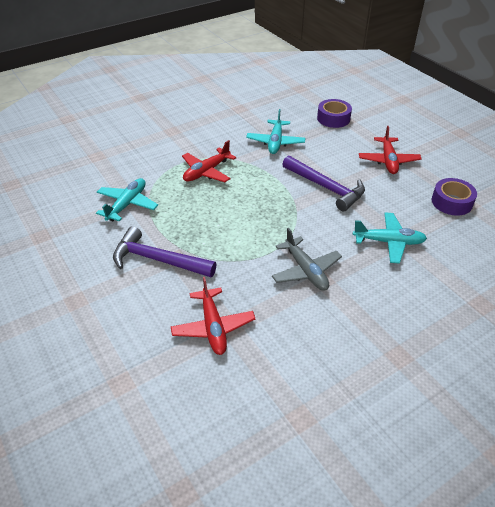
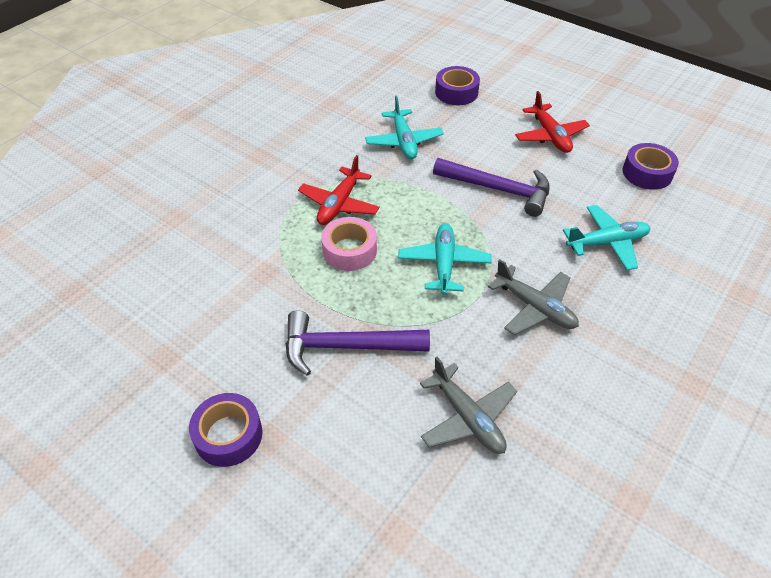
camera: 20 degrees left, 5 degrees up
(52, 291) = (228, 435): none -> purple tape
(127, 204) = (260, 278): turquoise plane -> turquoise plane (444, 264)
(196, 202) = (349, 250): none -> pink tape
(213, 327) = (467, 417): red plane -> grey plane

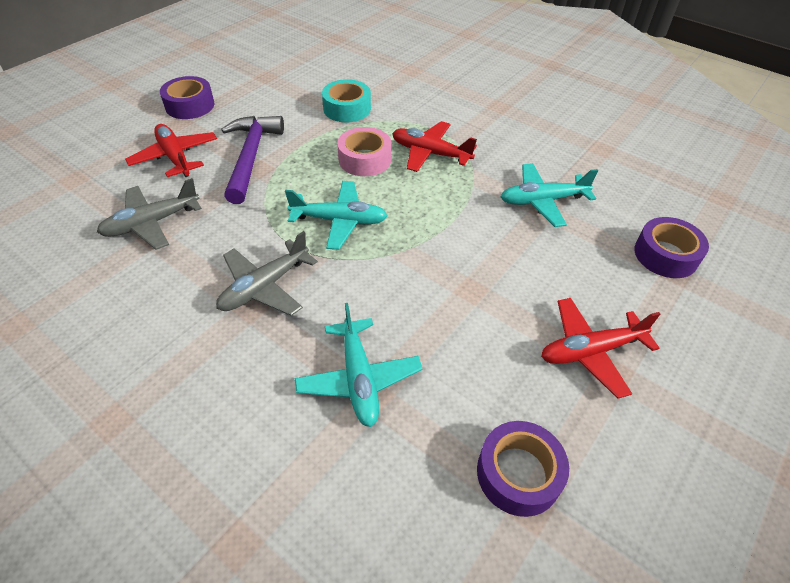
camera: 90 degrees right, 0 degrees up
(253, 269) = (347, 108): none -> turquoise tape
(348, 424) = (175, 157): none -> red plane
(498, 189) = (461, 277): purple hammer -> none

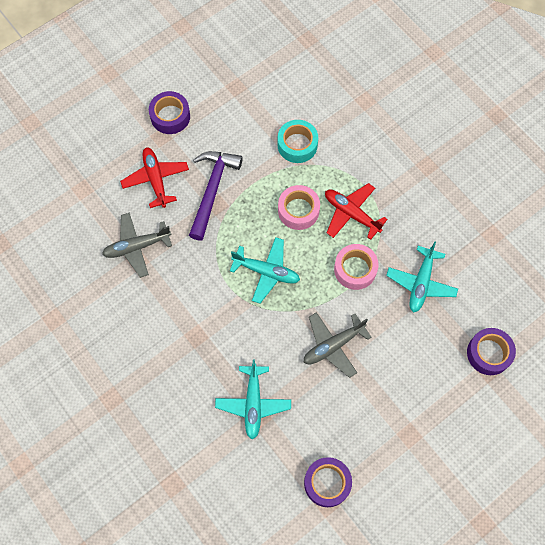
camera: 15 degrees right, 20 degrees up
(265, 286) = (207, 321): grey plane -> grey plane (333, 345)
(455, 201) = (355, 269): none -> pink tape
(542, 201) = (421, 283): turquoise plane -> turquoise plane turned 75 degrees counterclockwise
(590, 351) = (401, 417): red plane -> none

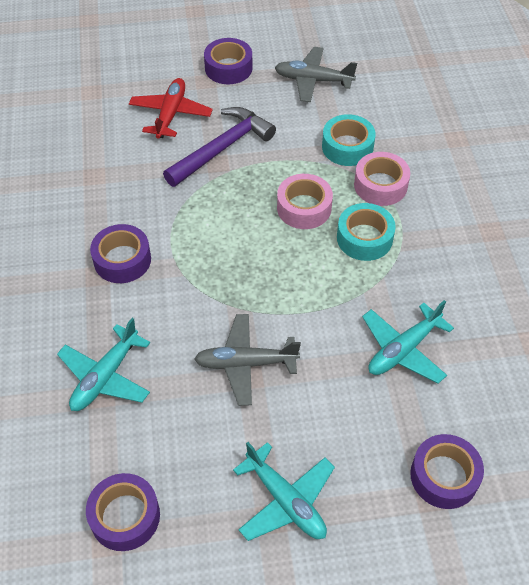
camera: 30 degrees right, 15 degrees down
(137, 247) = (103, 163): grey plane -> grey plane (313, 80)
(205, 315) = (122, 260): none -> purple tape
(266, 272) = (223, 250): turquoise plane -> turquoise plane (285, 500)
(351, 214) = (364, 238): red plane -> turquoise tape
(355, 269) = (329, 296): pink tape -> pink tape (380, 185)

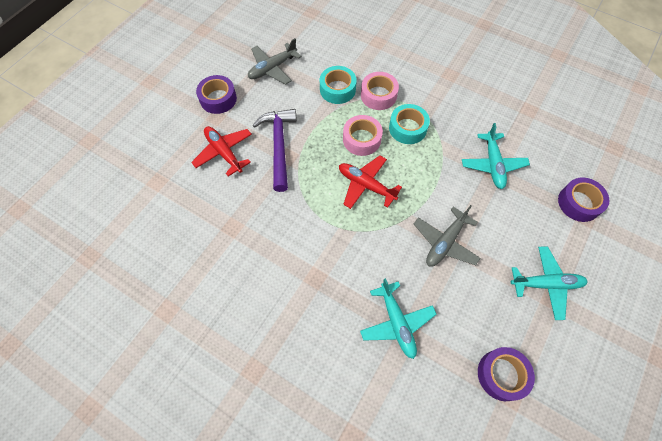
camera: 50 degrees left, 10 degrees up
(122, 260) = (316, 256): purple tape -> none
(248, 248) = (366, 185): none -> red plane

